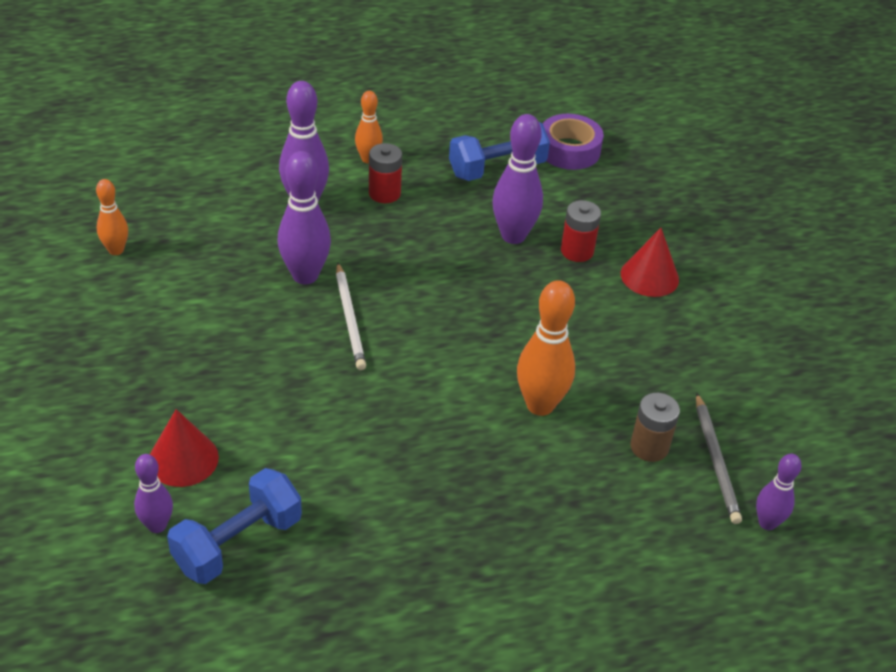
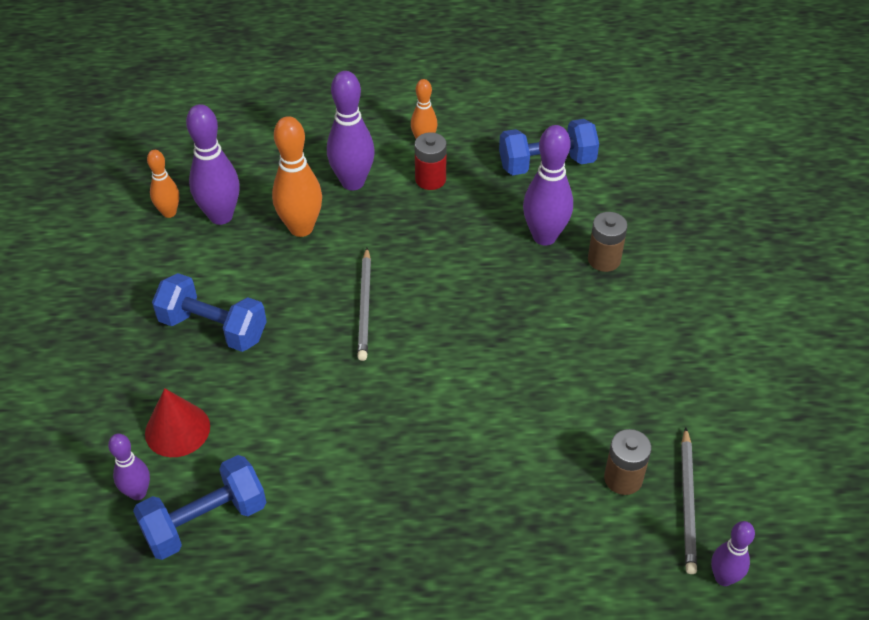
camera: 15 degrees right, 5 degrees up
(195, 357) = (213, 328): none -> blue dumbbell
(305, 275) = (334, 257): purple bowling pin -> purple bowling pin (221, 216)
(350, 318) = (365, 306): white pencil -> grey pencil
(540, 405) = (525, 419): orange bowling pin -> orange bowling pin (301, 228)
(569, 150) = (624, 150): purple tape -> none
(577, 251) = (604, 259): red battery -> brown battery
(649, 276) = (671, 295): red cone -> none

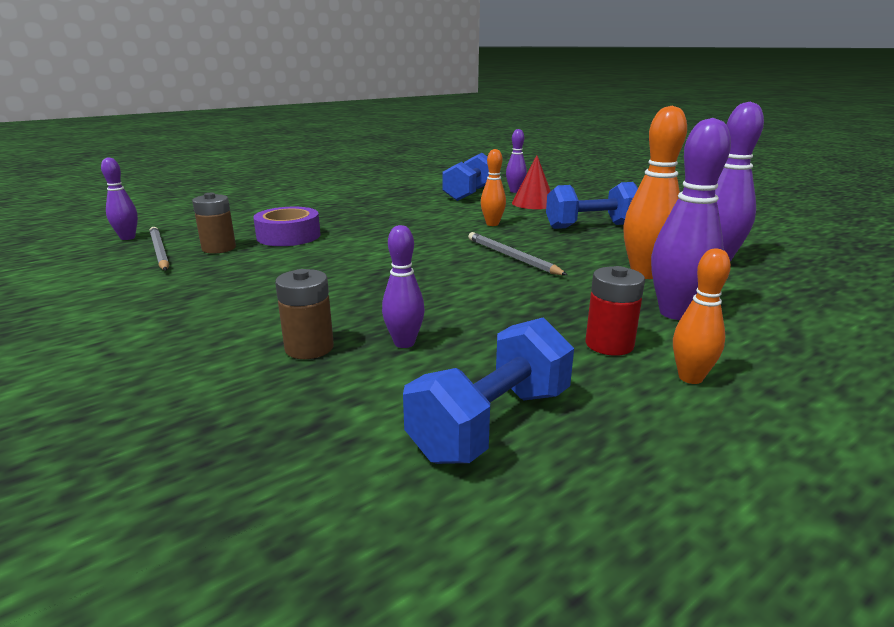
camera: 145 degrees right, 25 degrees down
(169, 212) = (751, 252): orange bowling pin -> orange bowling pin (492, 224)
(537, 477) = (288, 236): none -> purple tape
(544, 236) = (404, 343): purple bowling pin -> purple bowling pin, size x0.59

